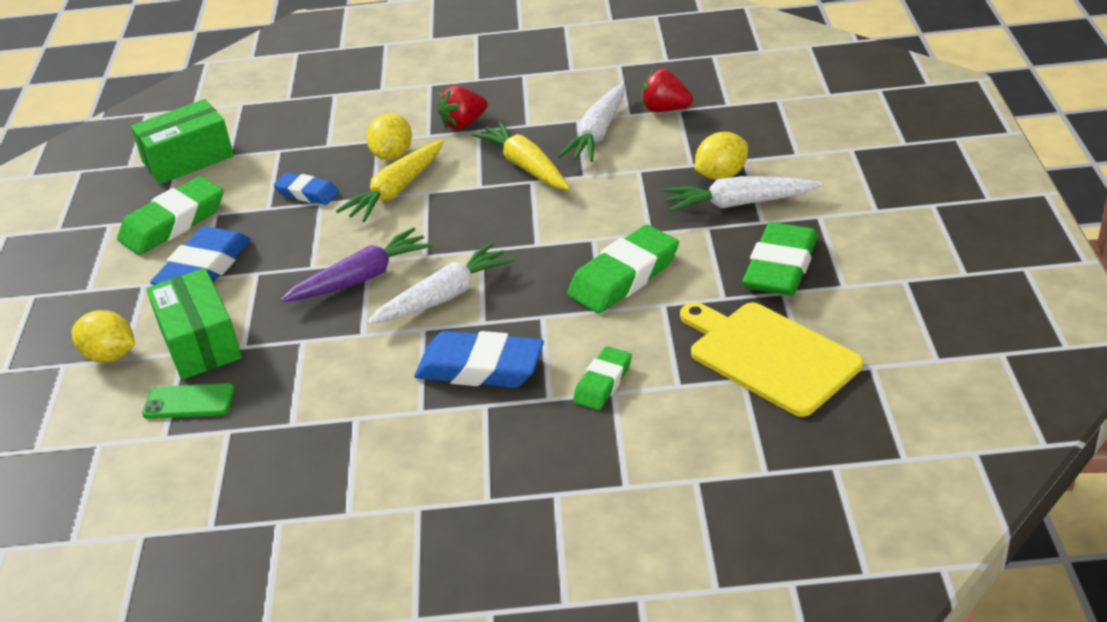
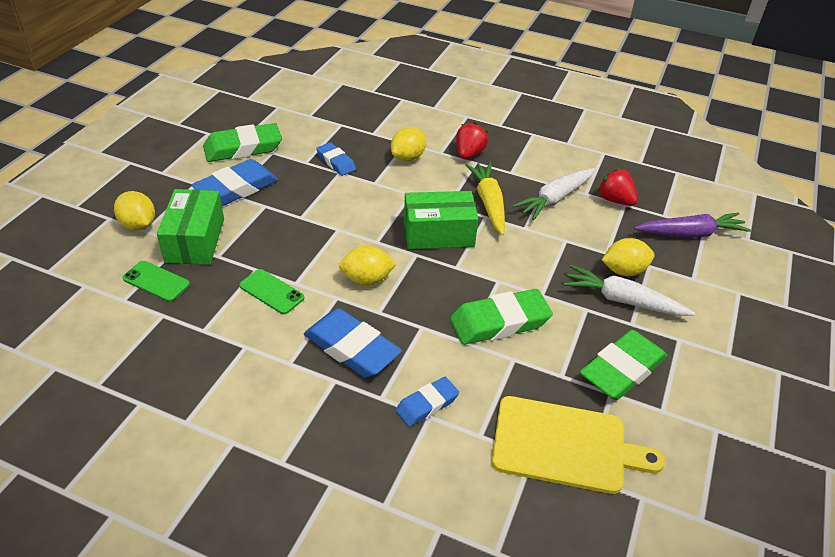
camera: 20 degrees right, 5 degrees up
(188, 159) = (284, 108): green box -> green box (438, 234)
(341, 354) = (271, 292): none -> green phone
(361, 278) = (324, 240): purple carrot -> purple carrot (690, 233)
(396, 191) = (392, 184): yellow carrot -> none
(444, 297) = (367, 279): white carrot -> yellow lemon
(463, 124) = (469, 154): red strawberry -> red strawberry turned 120 degrees clockwise
(603, 383) = (427, 404): green eraser -> blue eraser
(769, 356) = (565, 445): yellow cutting board -> yellow cutting board turned 120 degrees clockwise

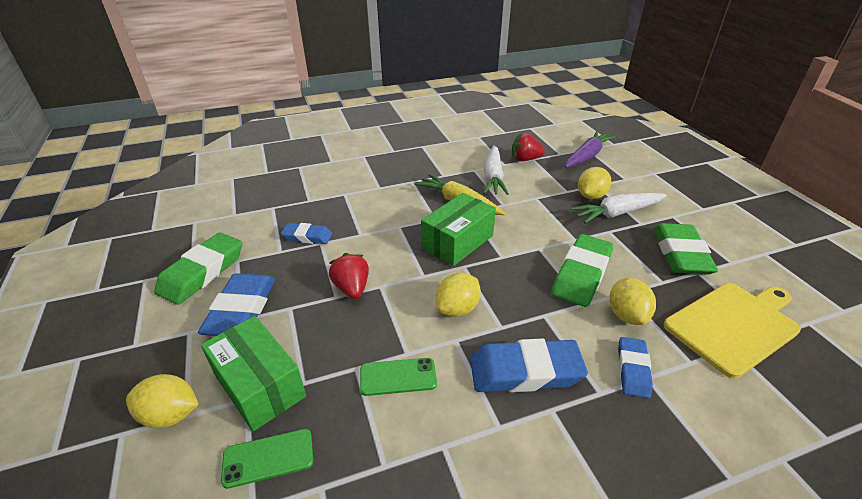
camera: 40 degrees left, 5 degrees down
(408, 157) = (360, 203): yellow lemon -> yellow lemon (627, 315)
(469, 154) = (400, 178): red strawberry -> red strawberry (352, 288)

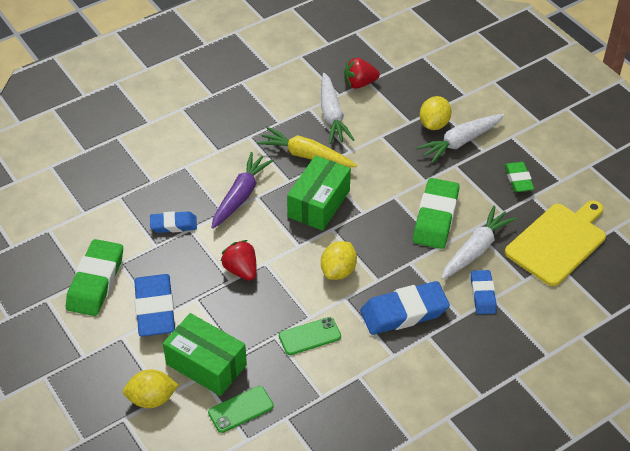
camera: 15 degrees left, 10 degrees up
(587, 156) = (424, 67): purple carrot -> purple carrot (240, 196)
(627, 315) = (475, 249): yellow lemon -> white carrot
(680, 254) = (518, 179): green eraser -> green eraser, size x0.59

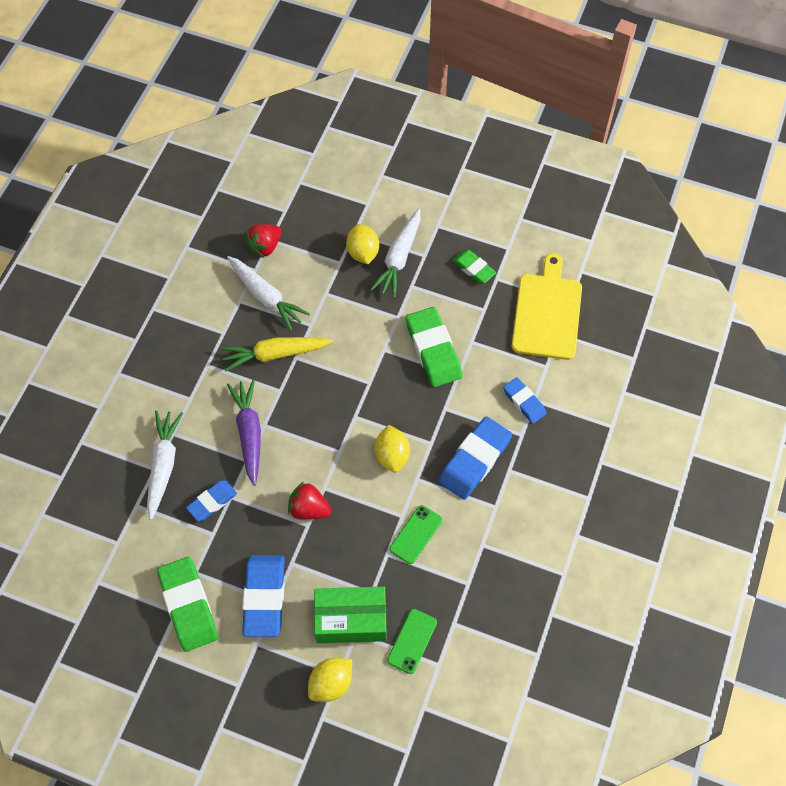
camera: 35 degrees left, 15 degrees up
(155, 309) = (264, 597): blue eraser -> blue eraser turned 45 degrees clockwise
(319, 203) = (324, 398): green box -> none
(475, 249) = (488, 361): white carrot -> white carrot (163, 465)

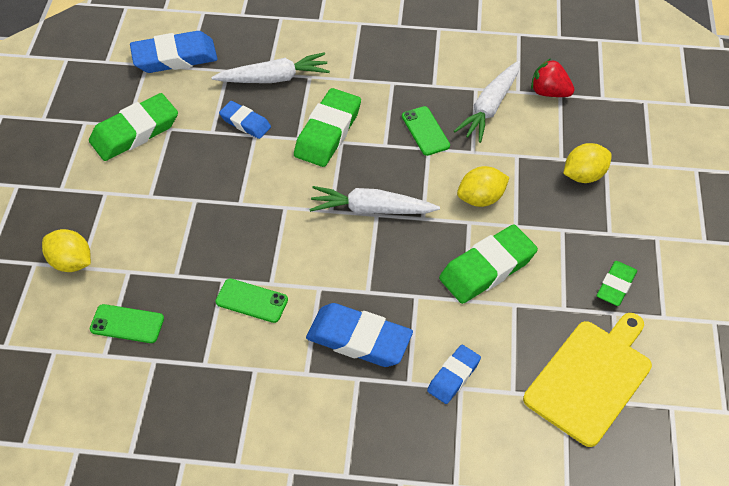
camera: 75 degrees right, 10 degrees down
(249, 433) = (328, 132): purple carrot -> green eraser
(264, 597) = (154, 187): blue eraser -> blue eraser (175, 57)
(275, 354) = (425, 131): yellow carrot -> green phone
(309, 509) = (257, 200): red strawberry -> none
(351, 620) = (142, 264): green box -> none
(392, 455) = (340, 258): yellow lemon -> yellow lemon (481, 198)
(399, 258) = (593, 210): white carrot -> white carrot (371, 209)
(547, 312) = (590, 378): yellow cutting board -> yellow cutting board turned 45 degrees counterclockwise

